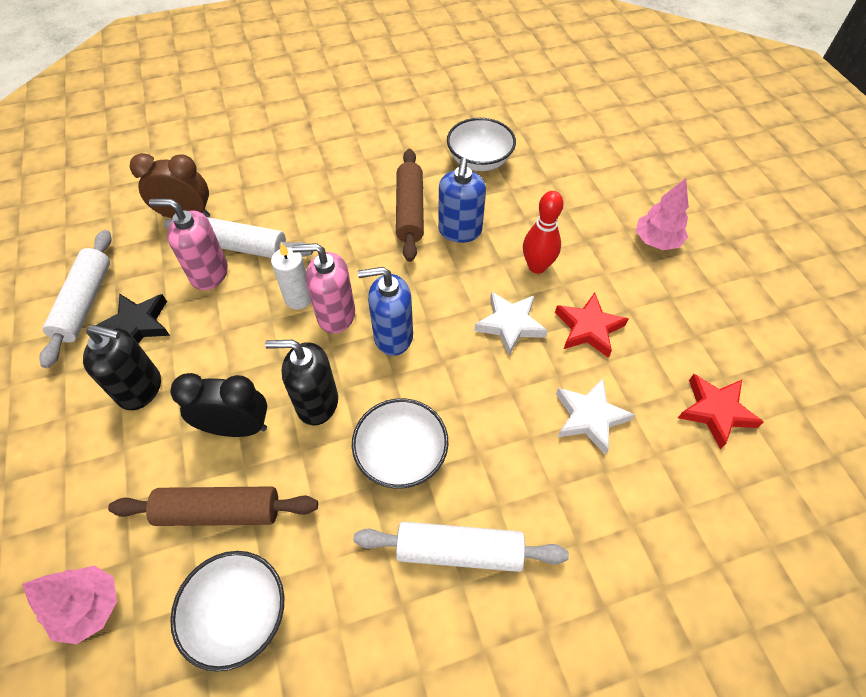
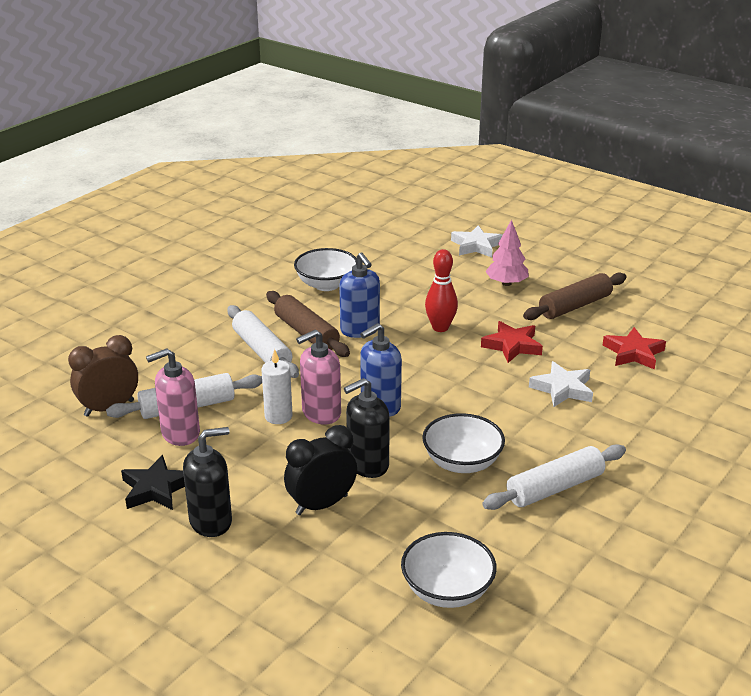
camera: 35 degrees left, 25 degrees down
(85, 303) = (85, 497): white rolling pin -> white rolling pin (262, 350)
(89, 607) = (331, 646): pink tree -> none
(219, 511) = (366, 551): brown rolling pin -> brown rolling pin (575, 306)
(510, 324) = (457, 365): white star -> white star (476, 246)

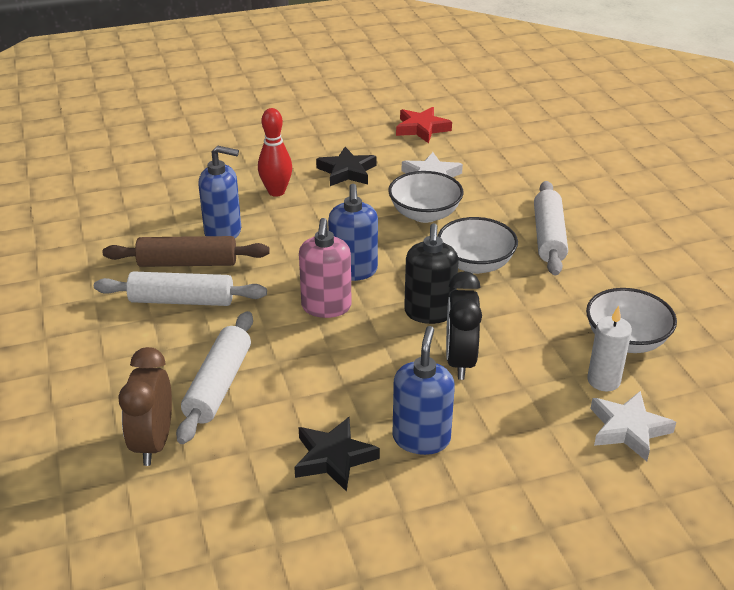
camera: 55 degrees left, 5 degrees up
(180, 433) = (259, 407): pink soap dispenser -> none
(211, 521) = (421, 438): black soap dispenser -> blue soap dispenser
(278, 416) = (302, 333): white candle -> white candle (603, 380)
(326, 284) = (121, 218): white bowl -> white bowl (424, 214)
(476, 246) = (177, 121): white star -> white star (628, 429)
(506, 283) = (255, 134): pink tree -> none
(512, 346) = (347, 171): red star -> black star
(575, 306) = (329, 121): brown rolling pin -> none

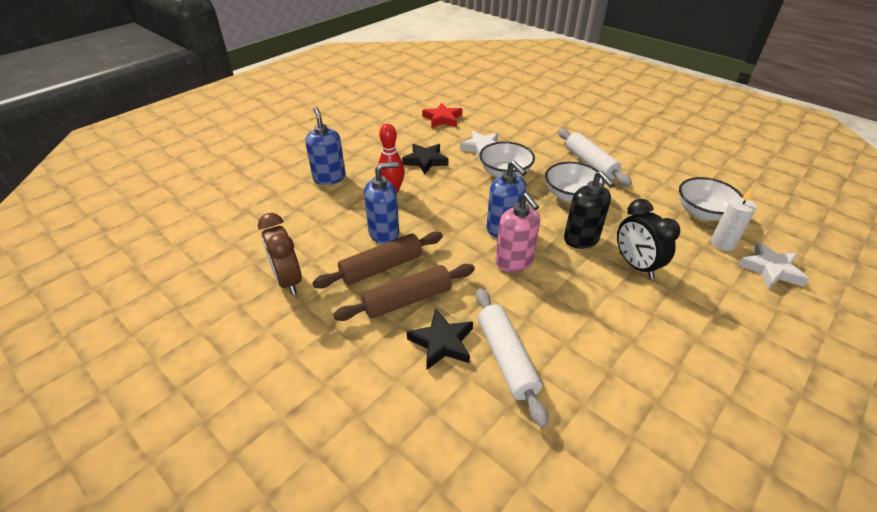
camera: 30 degrees left, 5 degrees up
(153, 443) = (510, 436): brown clock -> brown clock (288, 280)
(182, 300) = (407, 300): white rolling pin -> brown rolling pin
(334, 458) = (644, 378): black star -> black star (442, 342)
(421, 438) = (677, 333): blue soap dispenser -> blue soap dispenser (329, 178)

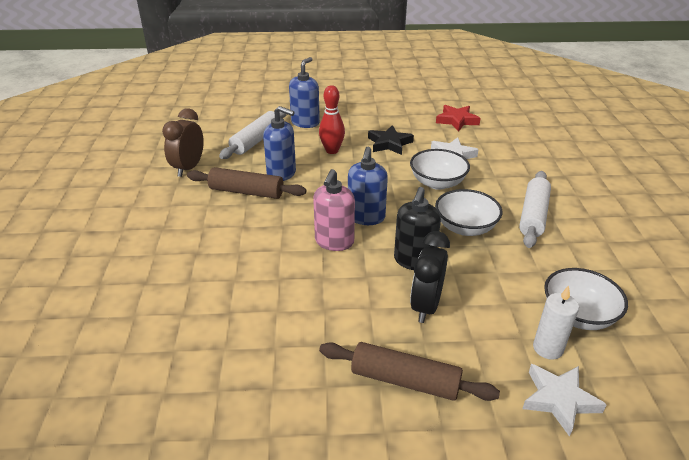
camera: 45 degrees right, 5 degrees down
(407, 300) = (230, 218): brown rolling pin -> brown rolling pin (405, 380)
(442, 342) = (208, 254): black star -> none
(506, 358) = (226, 289): white rolling pin -> white rolling pin (256, 140)

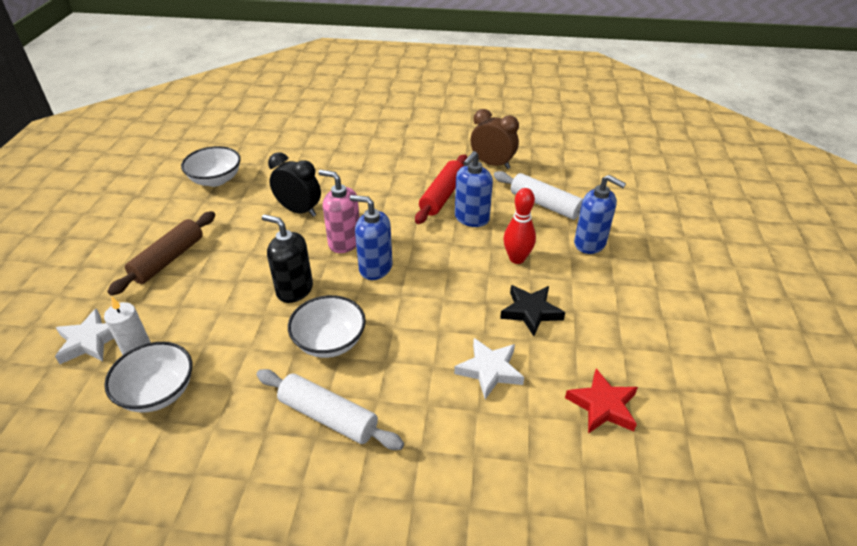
camera: 100 degrees right, 5 degrees up
(246, 192) = (442, 196): brown rolling pin -> red rolling pin
(426, 306) = (233, 285): black clock -> black clock (299, 211)
(437, 183) = (426, 339): white bowl -> white bowl (216, 180)

